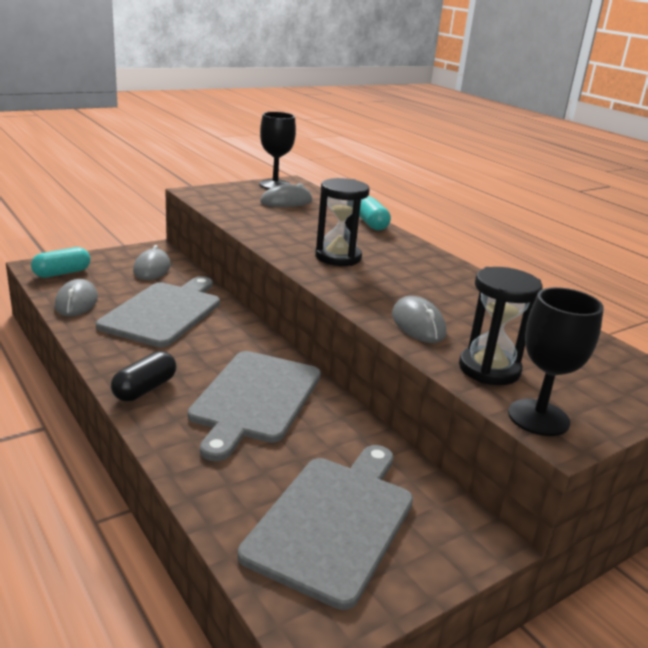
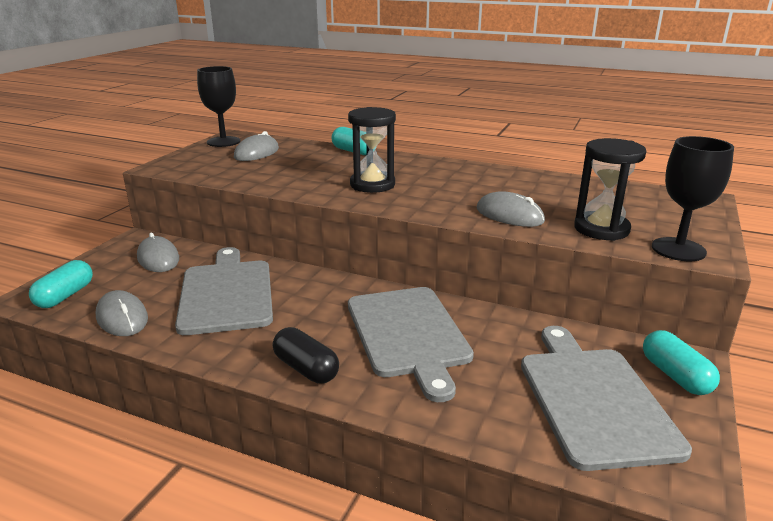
camera: 30 degrees left, 0 degrees up
(145, 389) = (306, 368): black capsule -> black capsule turned 45 degrees counterclockwise
(446, 544) = (675, 376): none -> turquoise capsule

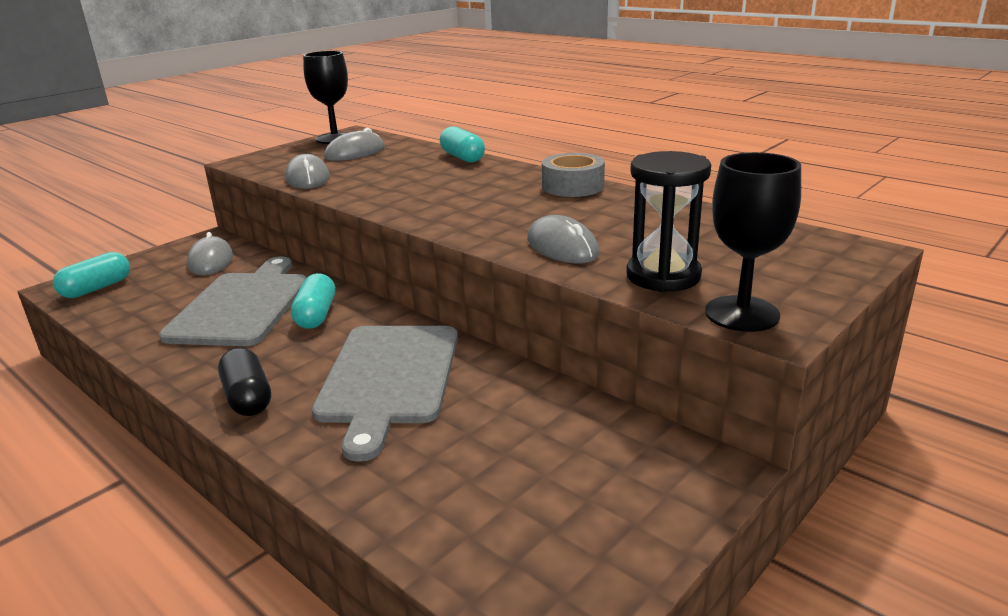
camera: 20 degrees right, 0 degrees up
(122, 317) = (126, 317): grey mouse -> grey mouse (308, 178)
(372, 185) = (440, 197): black hourglass -> none
(465, 169) = (573, 186): none -> grey tape
(593, 399) = (537, 494): grey cutting board -> none
(675, 376) = (677, 486): turquoise capsule -> turquoise capsule (316, 315)

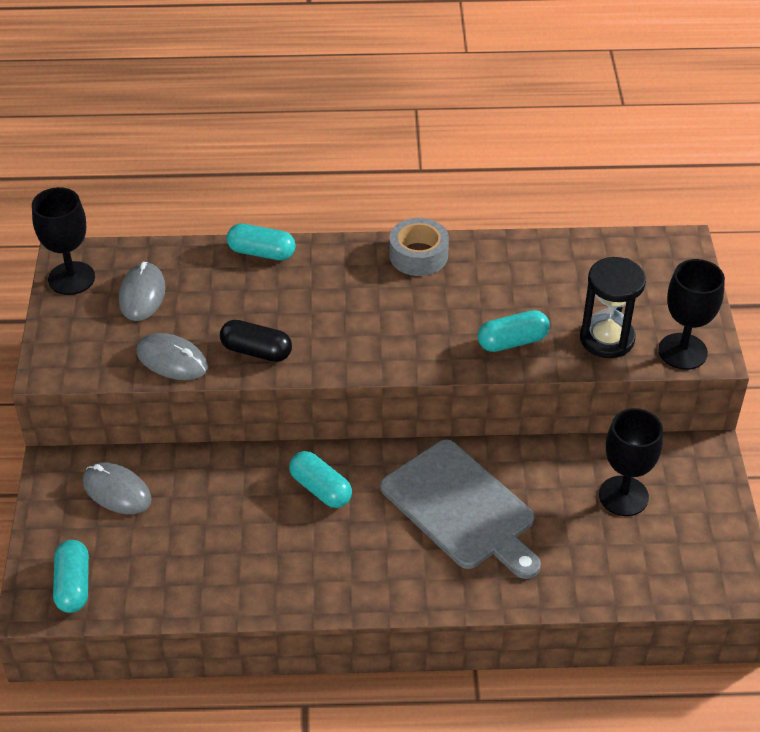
camera: 45 degrees left, 20 degrees up
(242, 305) = (244, 518): grey cutting board -> none
(248, 397) = (399, 584): black capsule -> black capsule (256, 351)
(554, 452) = (623, 496): none -> black goblet
(562, 247) = (512, 341): grey mouse -> turquoise capsule

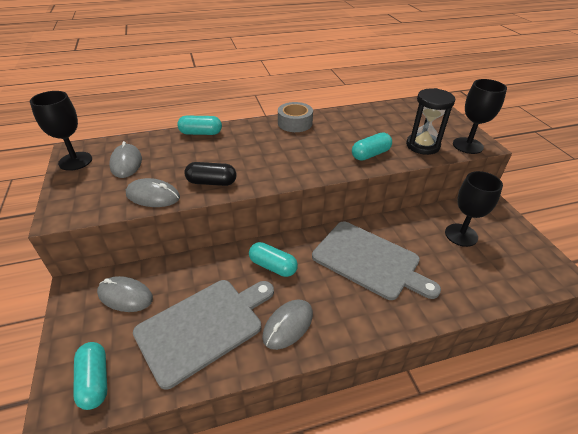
camera: 15 degrees left, 5 degrees down
(208, 550) = (203, 326): none -> grey cutting board
(315, 571) = (288, 325): none -> grey mouse

